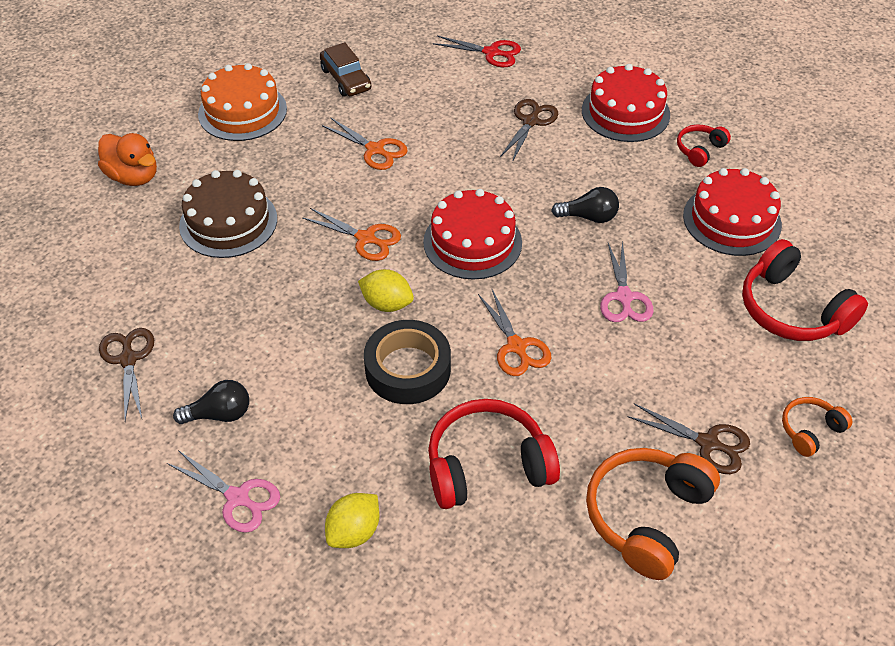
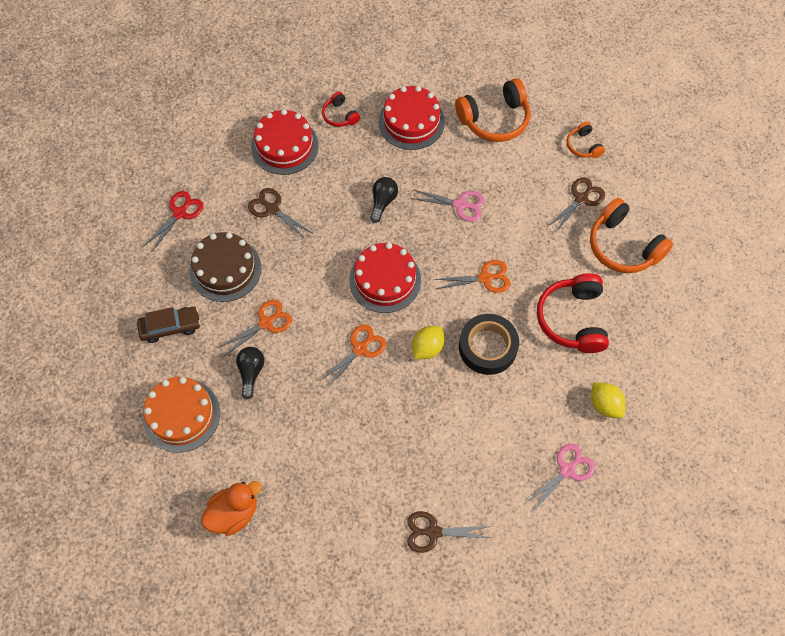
camera: 75 degrees left, 15 degrees up
(219, 414) = (498, 473): black light bulb -> black light bulb (251, 372)
(228, 222) = (312, 444): brown cake -> brown cake (225, 269)
(792, 309) = (494, 119): red headphones -> orange headphones

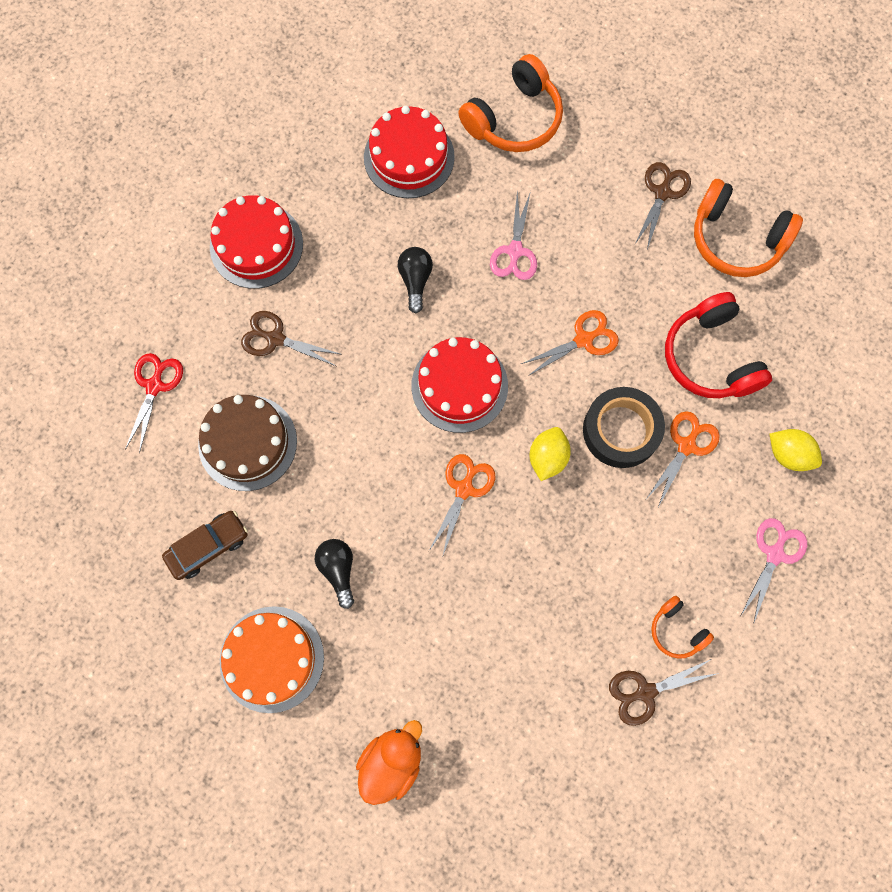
camera: 20 degrees left, 10 degrees up
(265, 323) = (330, 497): orange scissors -> orange scissors (686, 446)
(340, 115) = (312, 178): red headphones -> none
(460, 204) = (515, 251): pink scissors -> pink scissors turned 105 degrees clockwise
(583, 146) = (638, 119): orange headphones -> orange headphones (676, 630)

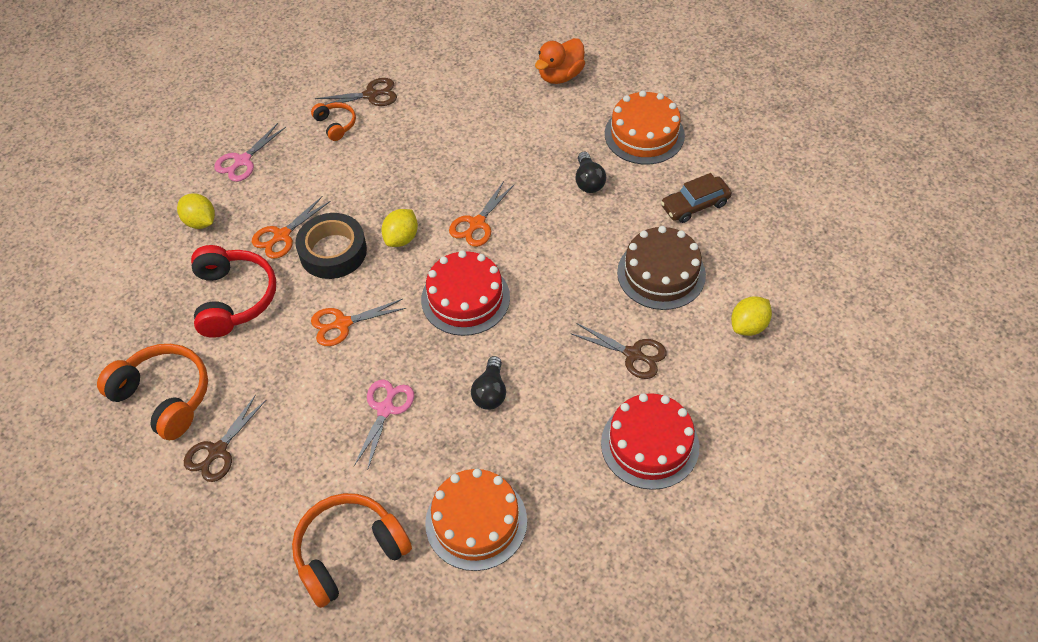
camera: 170 degrees left, 20 degrees down
(154, 386) = (748, 326): red scissors -> yellow lemon
(409, 157) = (476, 522): red cake -> orange cake

